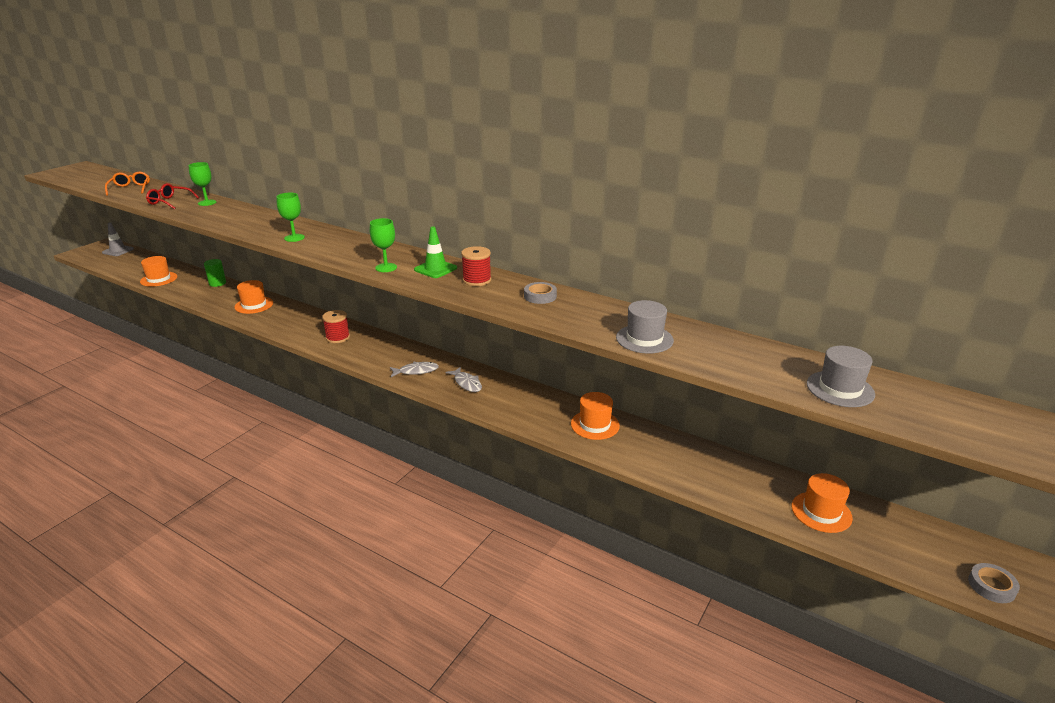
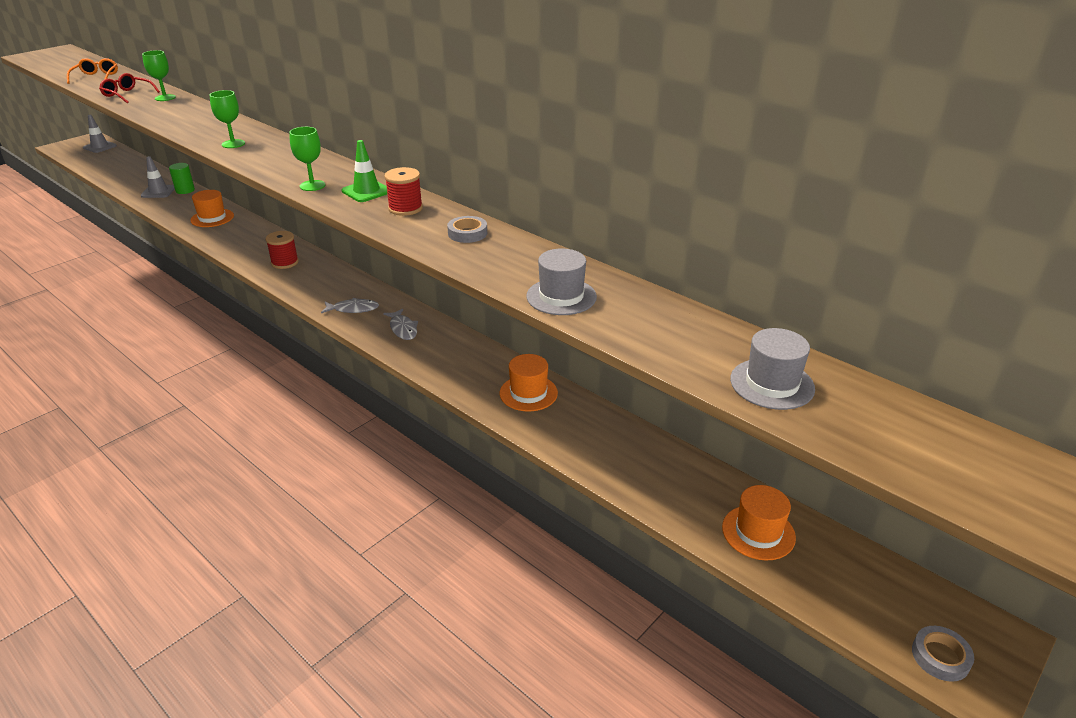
camera: 10 degrees right, 5 degrees up
(159, 279) = (127, 181): orange hat -> none
(193, 286) = (158, 192): none -> grey traffic cone

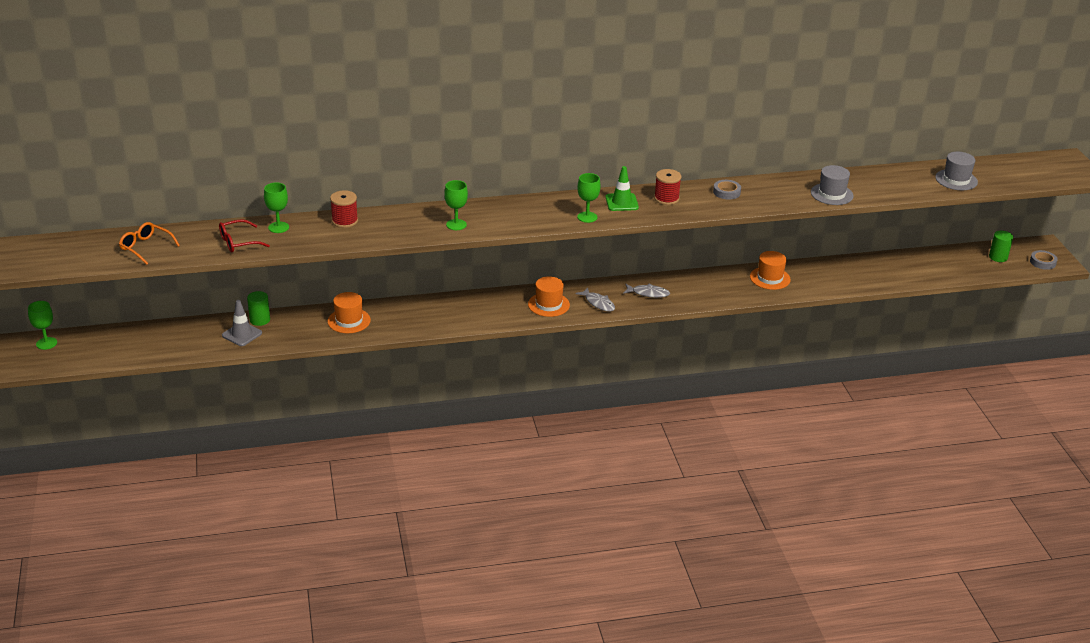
camera: 55 degrees left, 0 degrees up
(100, 147) = (46, 343): grey traffic cone -> green goblet
(285, 262) = (486, 309): red spool -> red spool (345, 221)
(353, 309) = (598, 303): grey fish -> grey fish turned 105 degrees clockwise
(758, 532) = (942, 265): orange hat -> orange hat (548, 304)
(871, 589) = (998, 257): none -> green cylinder

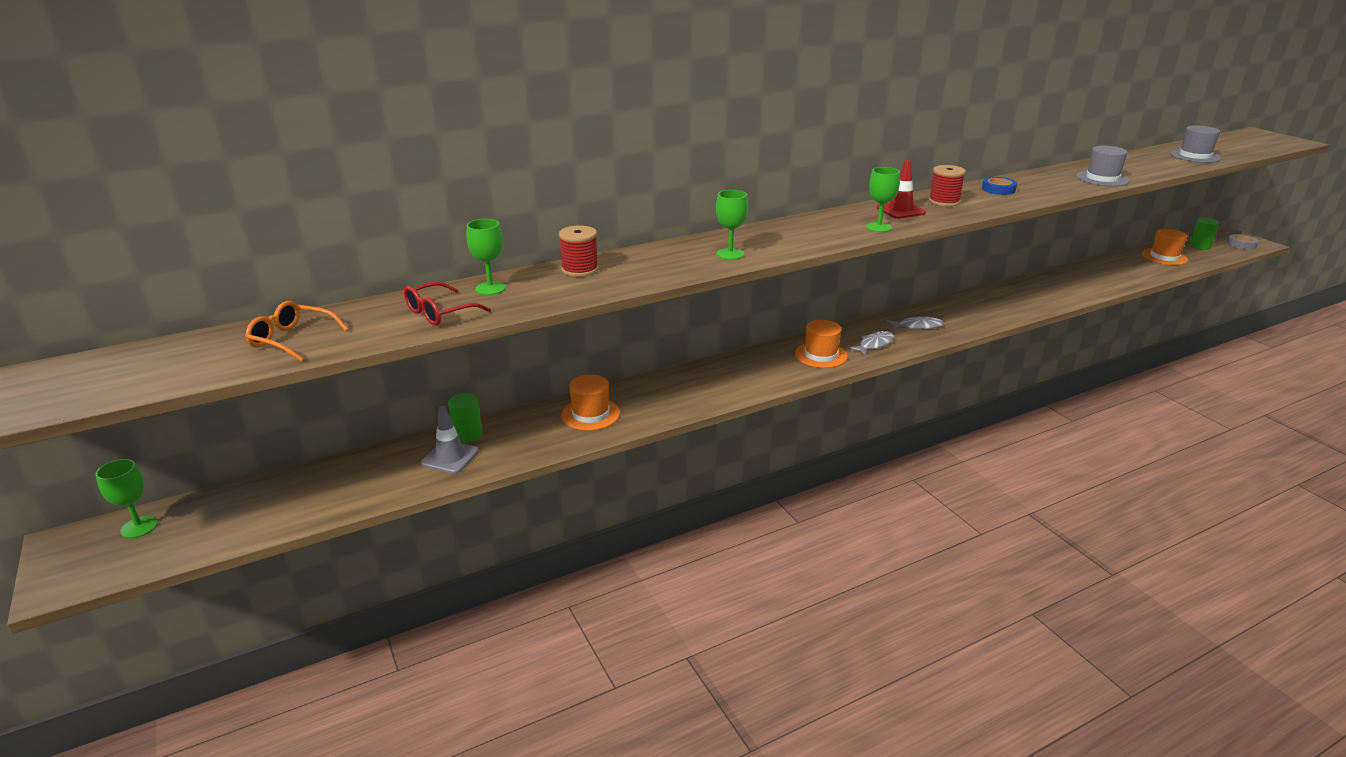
camera: 15 degrees left, 5 degrees down
(598, 303) = (874, 344): grey fish -> grey fish turned 75 degrees counterclockwise
(621, 202) = (900, 210): green traffic cone -> red traffic cone
(726, 192) = (998, 189): grey tape -> blue tape
(770, 278) = (1022, 293): orange hat -> orange hat (1164, 257)

